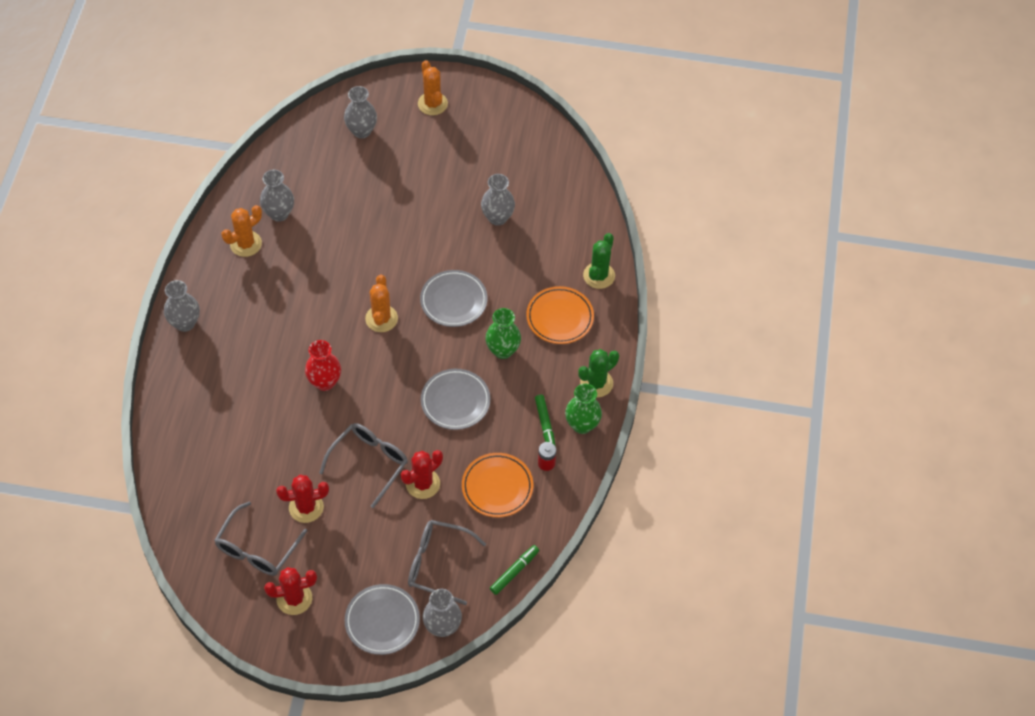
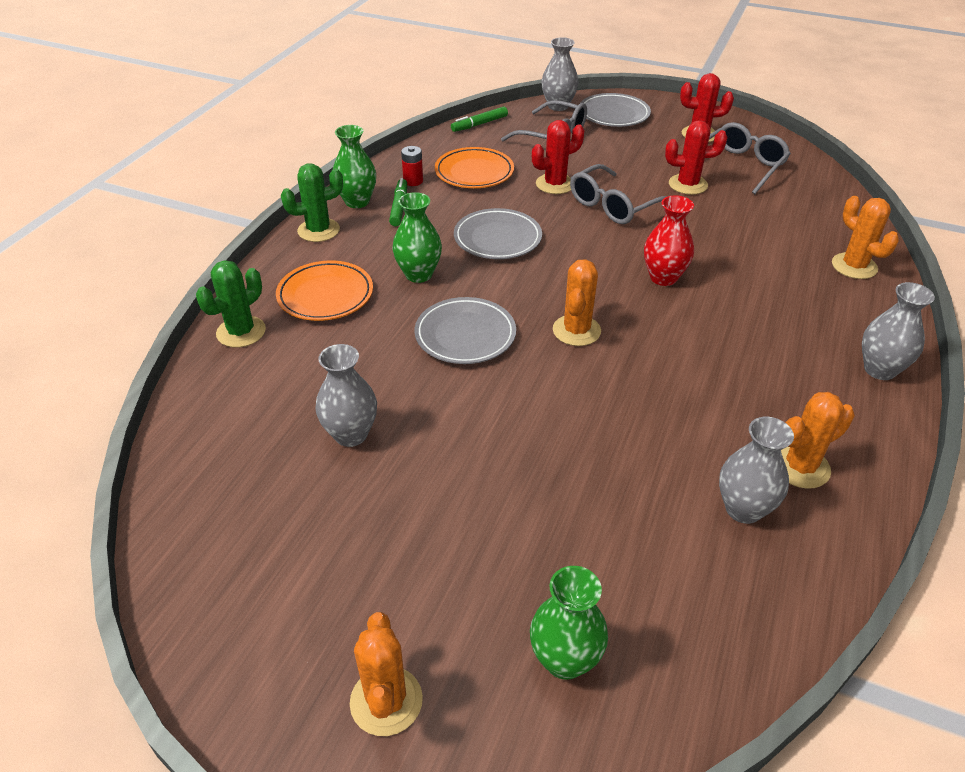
camera: 165 degrees left, 15 degrees down
(180, 423) = (854, 266): none -> orange cactus
(361, 131) = (564, 660): grey vase -> green vase

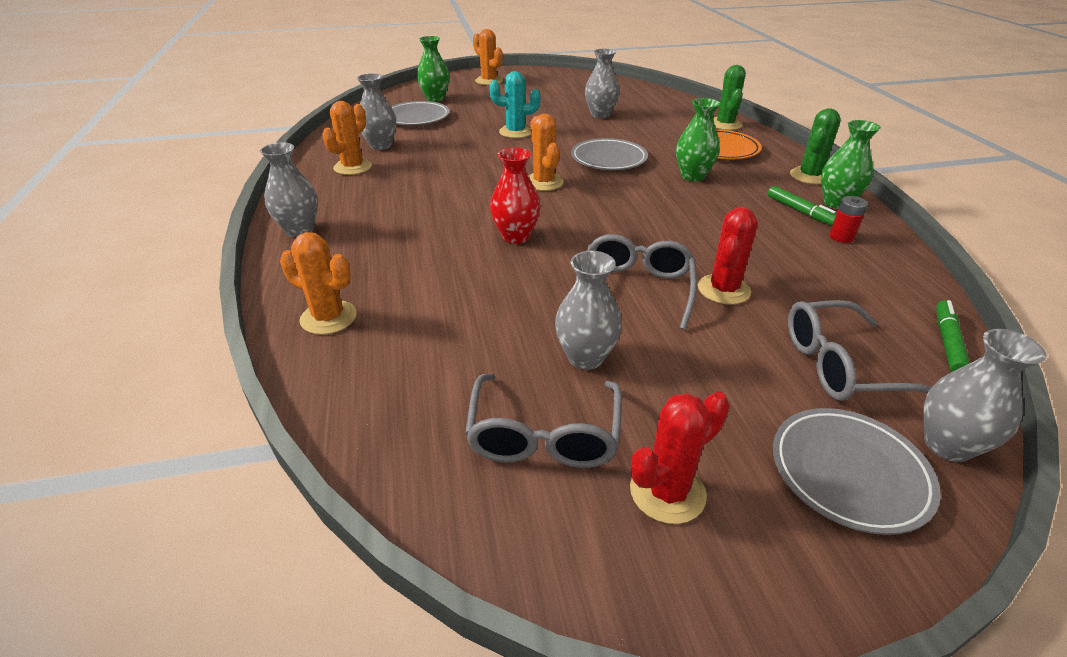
camera: 145 degrees right, 5 degrees down
(474, 172) = (815, 269): orange plate -> none
(497, 238) = (684, 217): grey plate -> grey plate (417, 117)
(517, 448) = (515, 132): none -> turquoise cactus
(688, 185) = (585, 357): red cactus -> grey vase

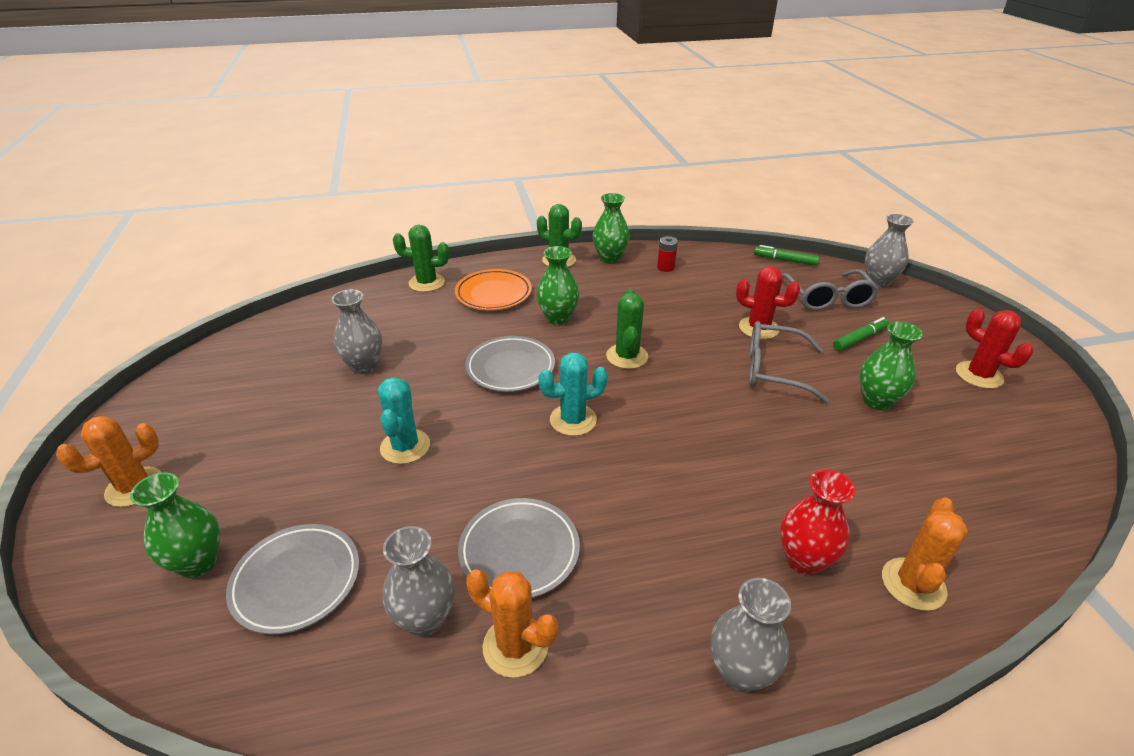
camera: 90 degrees left, 0 degrees up
(515, 236) = (705, 441): red vase -> red vase (804, 560)
(543, 182) = (573, 420): orange cactus -> turquoise cactus
(544, 435) = (969, 423): grey glasses -> none
(585, 357) = (877, 401): grey vase -> green vase
(638, 206) = (627, 356): none -> green cactus
(800, 211) = (626, 276): green marker -> green marker (859, 339)
(849, 473) = (919, 314): grey plate -> grey plate (519, 551)

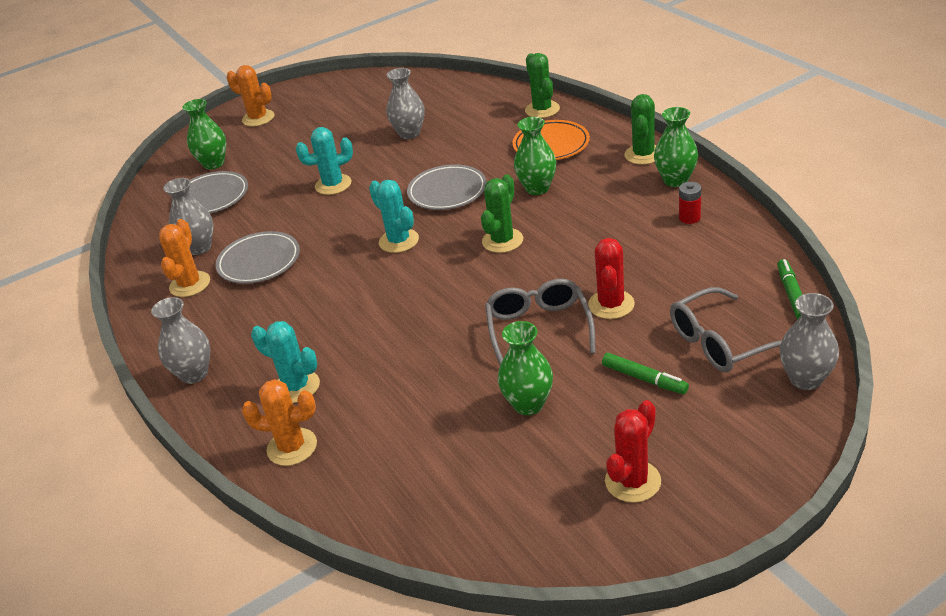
camera: 75 degrees right, 0 degrees up
(627, 356) = (502, 241): green cactus -> green cactus turned 45 degrees counterclockwise
(804, 560) = (296, 387): red vase -> turquoise cactus

